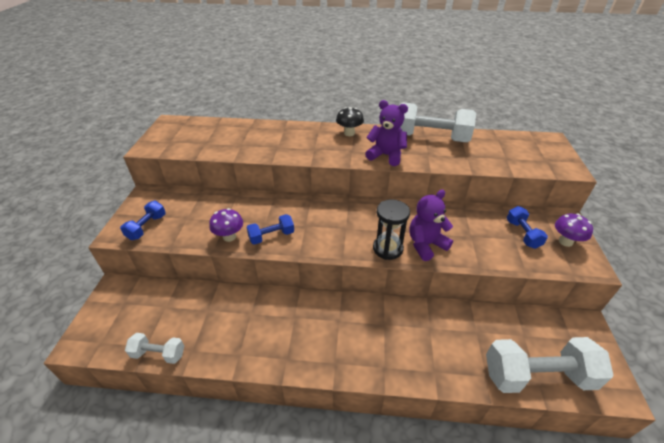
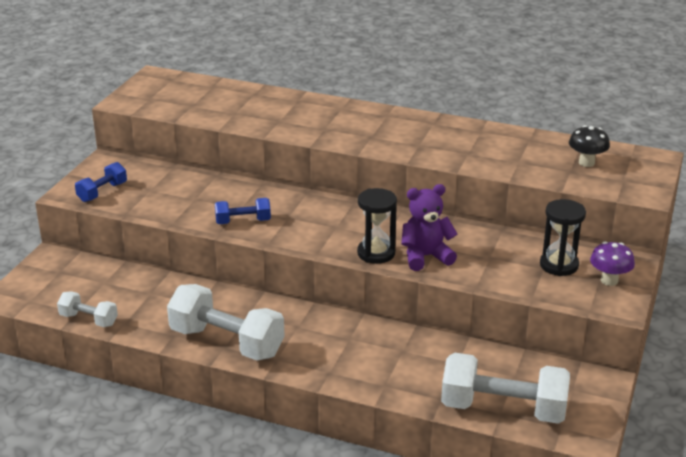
camera: 15 degrees right, 10 degrees down
(229, 237) = (194, 215): purple mushroom -> none
(349, 133) = (380, 116): black mushroom -> black mushroom (586, 163)
(386, 155) = (412, 148): purple teddy bear -> none
(431, 138) = (487, 135): white dumbbell -> white dumbbell (227, 342)
(522, 234) = (559, 265): blue dumbbell -> black hourglass

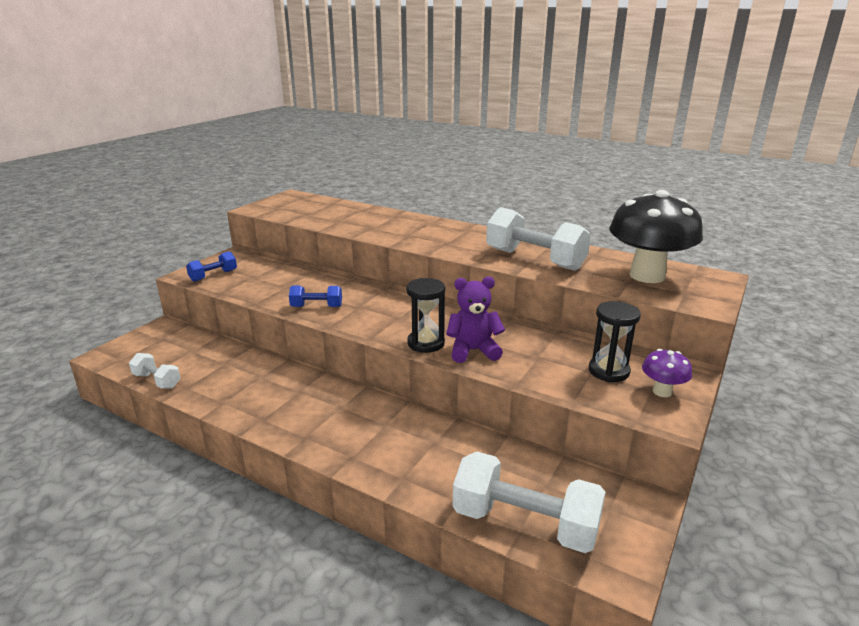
camera: 10 degrees right, 5 degrees down
(227, 342) = (267, 415): white dumbbell -> white dumbbell (535, 259)
(586, 163) = (647, 276): black mushroom -> black mushroom, size x2.17

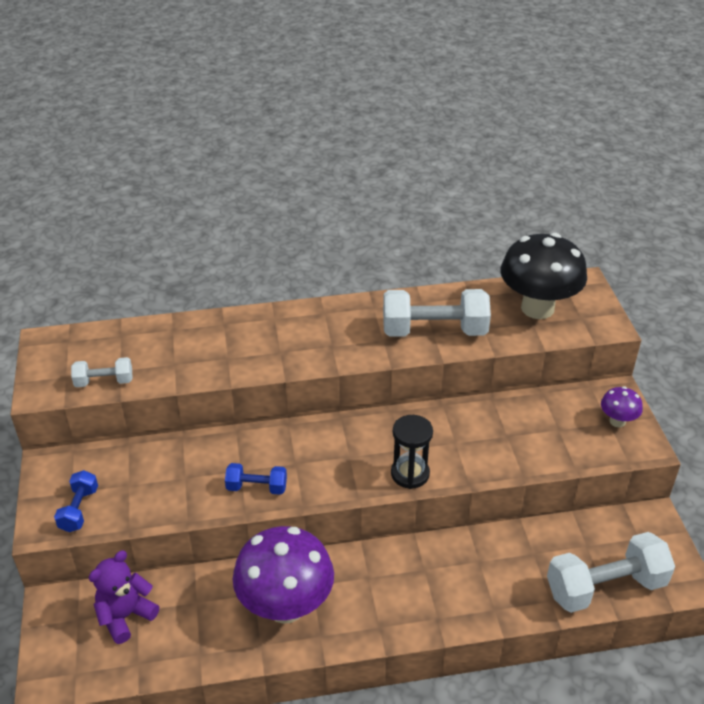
camera: 40 degrees left, 15 degrees up
(157, 381) = (159, 668): white dumbbell -> white dumbbell (104, 381)
(267, 392) = (286, 606): none -> purple mushroom
(316, 306) = (257, 487): blue dumbbell -> blue dumbbell turned 45 degrees clockwise
(473, 351) = (455, 459): purple teddy bear -> purple teddy bear (125, 616)
(608, 371) = (567, 421): black hourglass -> none

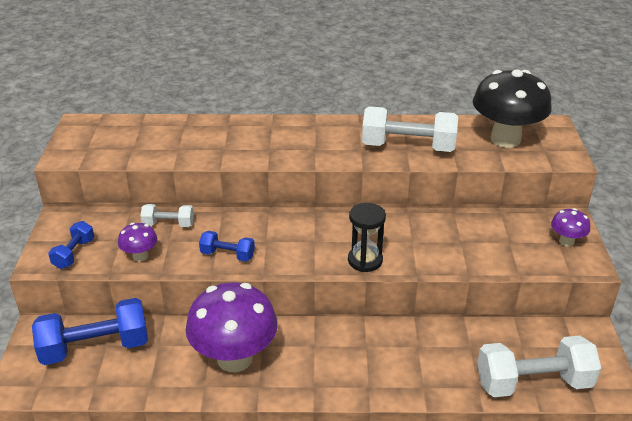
camera: 10 degrees right, 5 degrees down
(104, 381) = (116, 155): white dumbbell -> white dumbbell (168, 224)
(125, 616) = (95, 347): purple teddy bear -> blue dumbbell
(157, 502) = (140, 256): none -> purple mushroom

